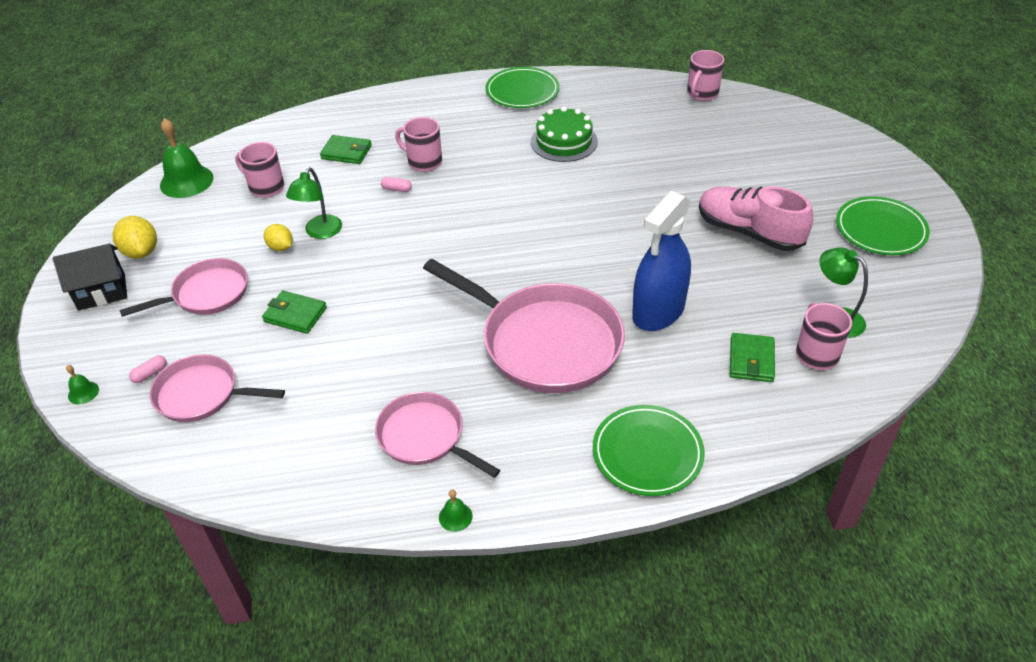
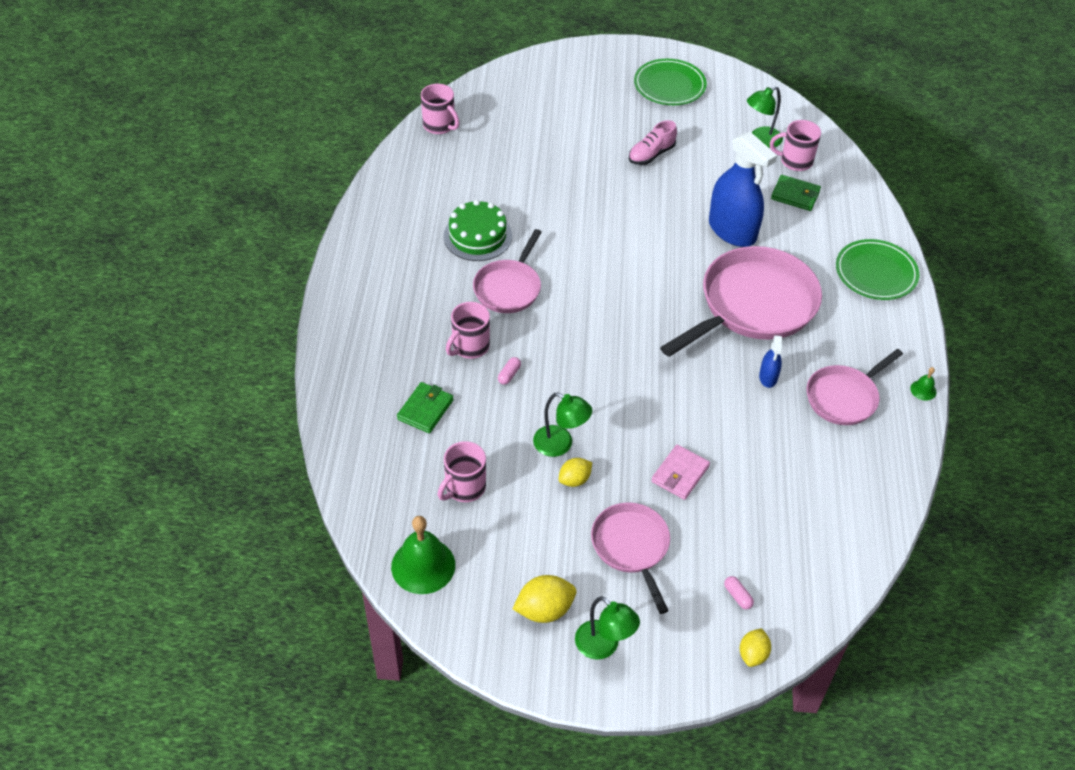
camera: 80 degrees left, 5 degrees up
(83, 392) = (753, 654): green bell -> yellow lemon
(101, 292) = (604, 646): black house -> green lamp
(202, 394) = (772, 552): pink pan -> pink pan (509, 288)
(295, 314) = (680, 474): green wallet -> pink wallet
(439, 366) = (768, 377): none -> blue spray bottle
(522, 91) = (373, 248): green plate -> none
(749, 232) = (651, 154): pink shoe -> pink shoe, size x0.60

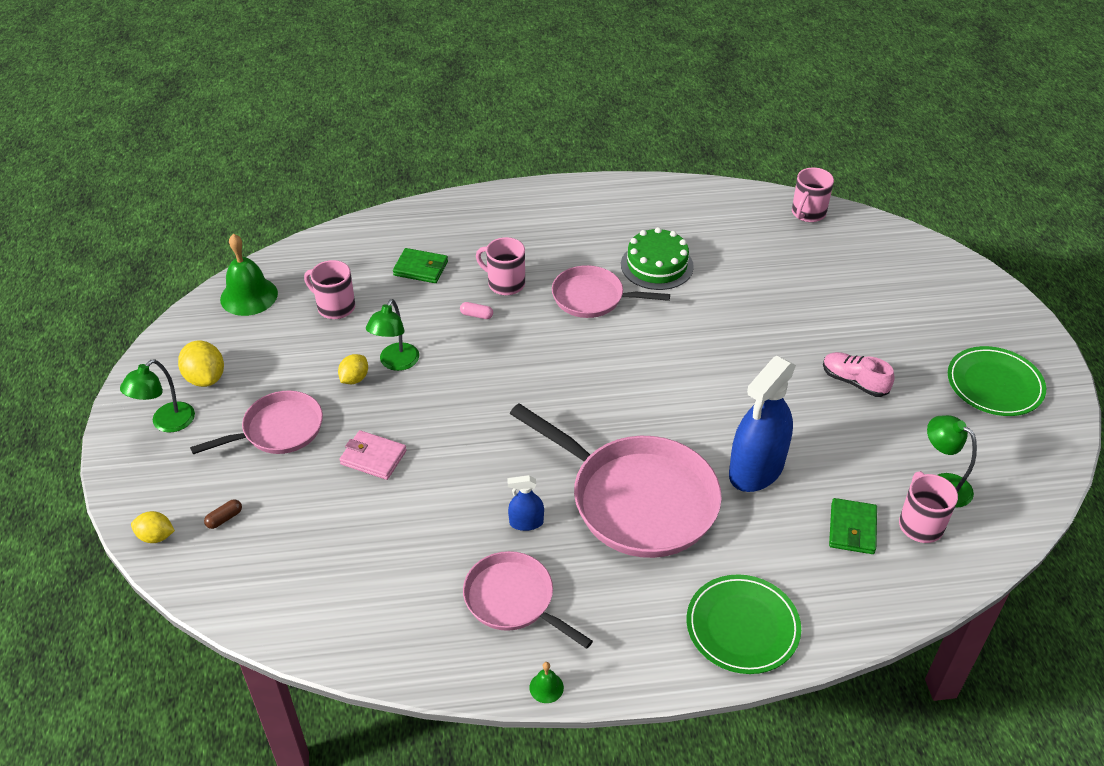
camera: 80 degrees right, 5 degrees down
(574, 480) = (354, 379): yellow lemon -> yellow lemon turned 75 degrees clockwise
(737, 596) = (224, 518): pink capsule -> brown capsule

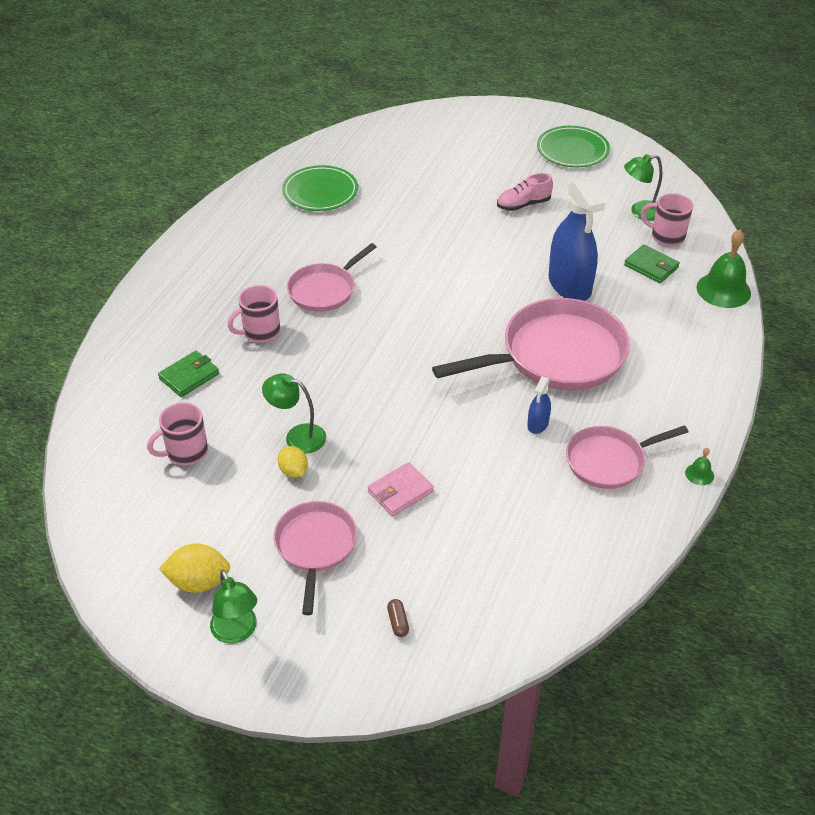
camera: 60 degrees left, 0 degrees up
(156, 536) = (384, 683): yellow lemon -> none
(249, 296) = (109, 511): green bell -> green bell (723, 290)
(396, 363) = (297, 436): green lamp -> green lamp turned 150 degrees clockwise
(476, 315) = (283, 364): pink capsule -> none
(657, 265) = (320, 241): green cake -> none
(742, 627) = (702, 353): green plate -> green plate (320, 192)
(808, 213) = (337, 145): pink mug -> none

